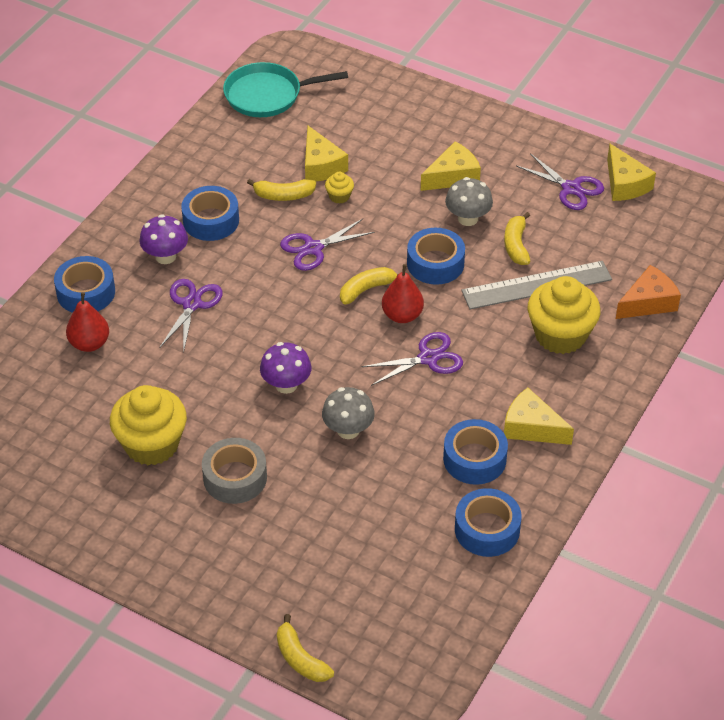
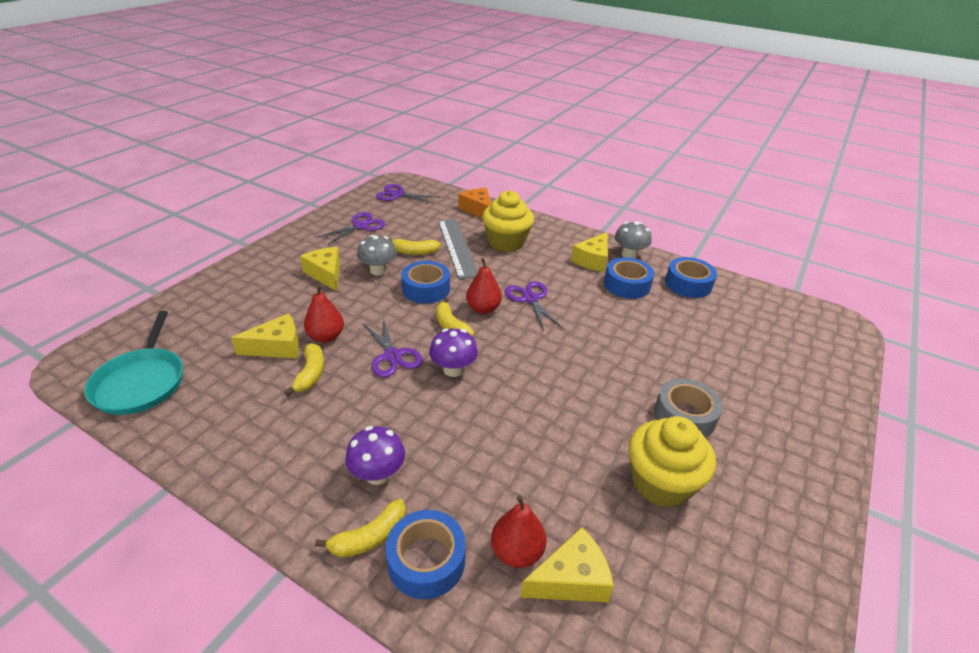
camera: 90 degrees left, 10 degrees down
(192, 304) = (458, 449): purple scissors -> purple scissors (397, 195)
(211, 220) = (330, 432): blue tape -> none
(286, 385) = (566, 379): purple mushroom -> purple mushroom (453, 369)
(300, 659) = (851, 379): yellow banana -> yellow banana (369, 537)
(339, 196) = (326, 337): yellow cupcake -> red pear
(348, 430) = (612, 344): grey mushroom -> grey mushroom (629, 255)
(625, 184) = (364, 207): yellow cheese -> yellow cheese (571, 579)

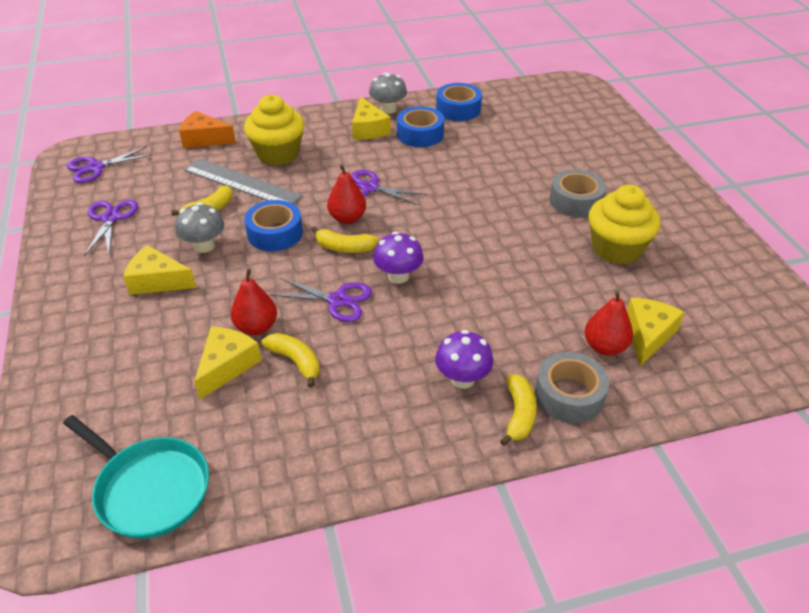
camera: 45 degrees left, 5 degrees up
(426, 560) = (569, 395): blue tape -> grey tape

